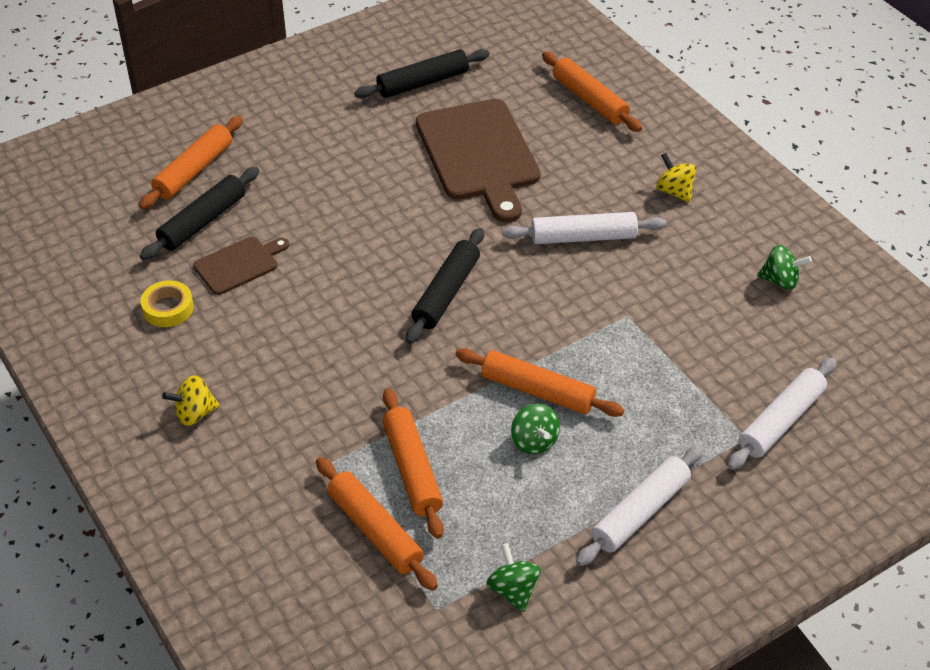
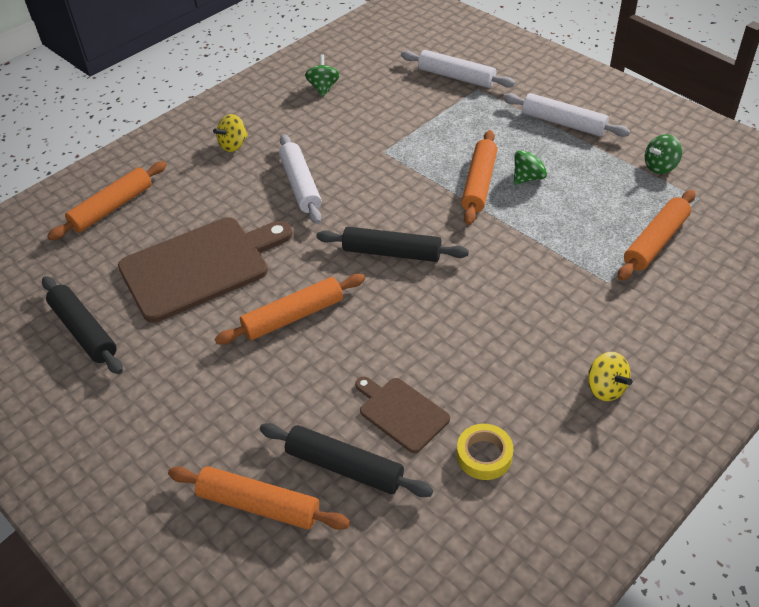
camera: 100 degrees left, 0 degrees up
(412, 469) = (588, 234): orange rolling pin -> orange rolling pin (293, 316)

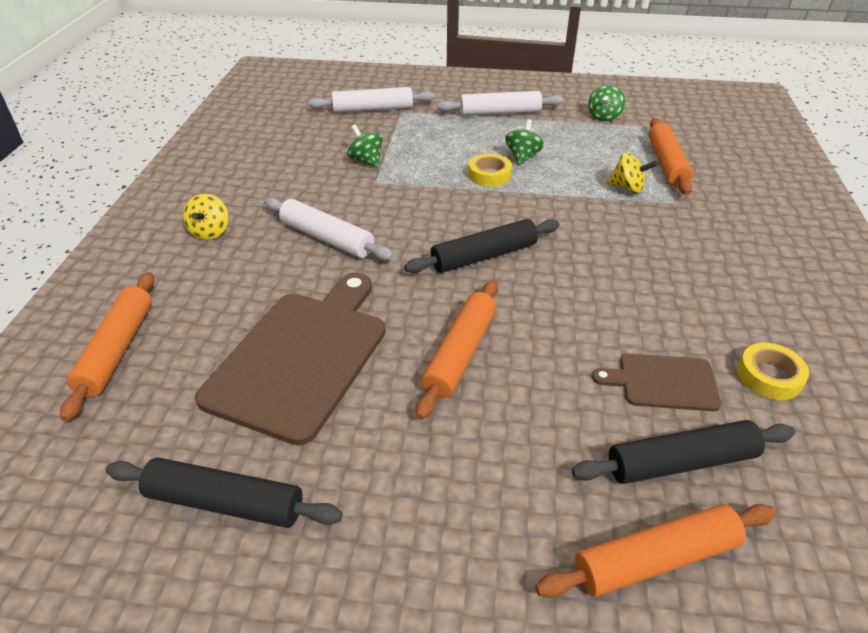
camera: 40 degrees left, 5 degrees down
(323, 88) = (255, 154): green spinning top -> green spinning top (366, 161)
(479, 183) = (489, 175): orange rolling pin -> yellow tape
(605, 388) = (773, 275): yellow spinning top -> yellow spinning top (627, 188)

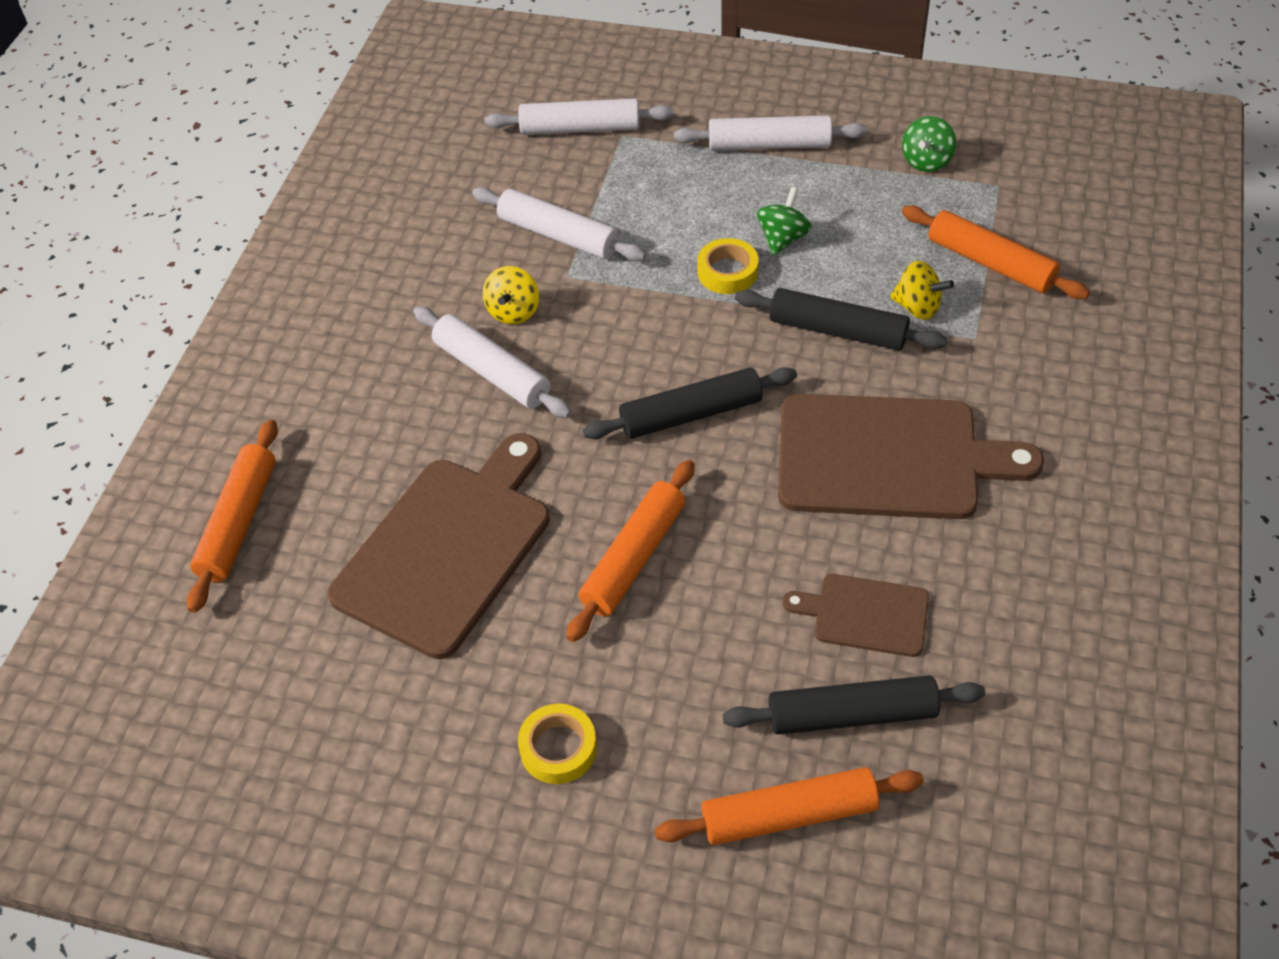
camera: 10 degrees right, 10 degrees up
(210, 232) = (344, 352): yellow spinning top -> yellow spinning top (513, 311)
(225, 502) = (359, 716): black rolling pin -> black rolling pin (838, 330)
(366, 161) = (559, 235): green spinning top -> white rolling pin
(640, 274) = (888, 458): none -> brown cutting board
(666, 163) = (990, 263): orange rolling pin -> orange rolling pin turned 60 degrees counterclockwise
(769, 376) = (996, 617): yellow tape -> yellow tape (558, 748)

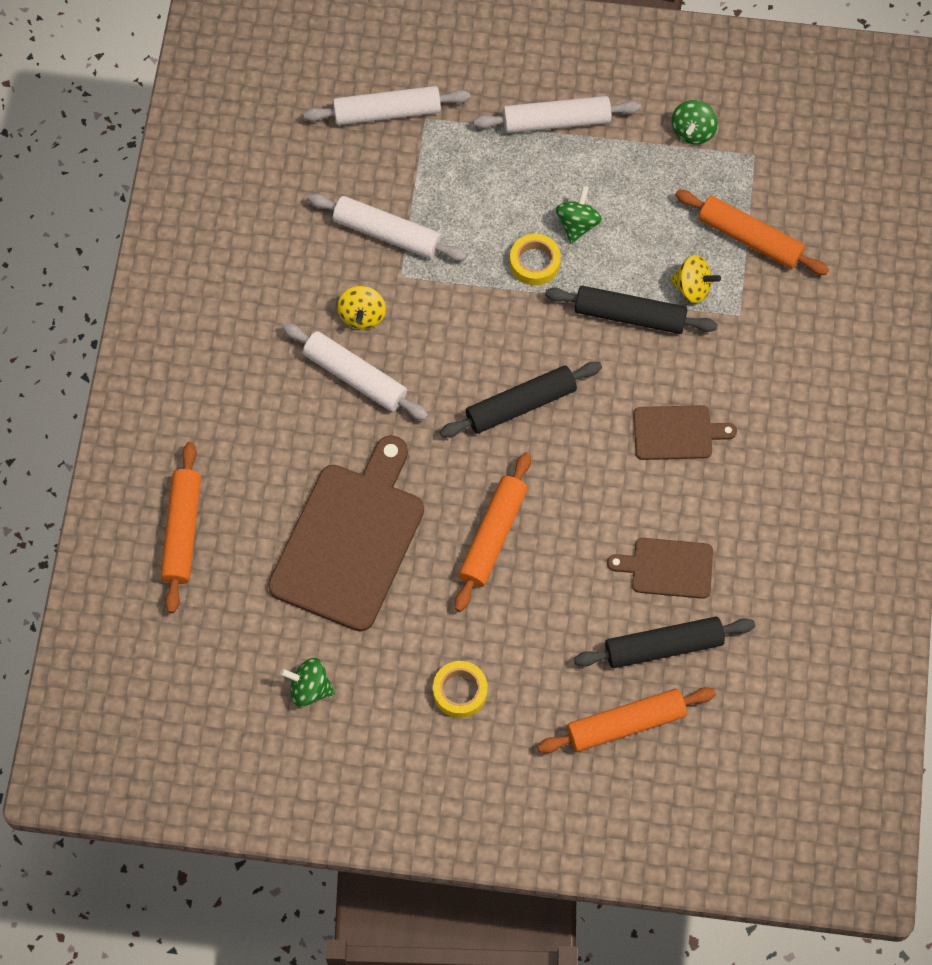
camera: 10 degrees left, 15 degrees up
(353, 726) = (309, 688): none -> green spinning top
(888, 458) = (677, 433): brown cutting board -> brown cutting board, size x0.51

